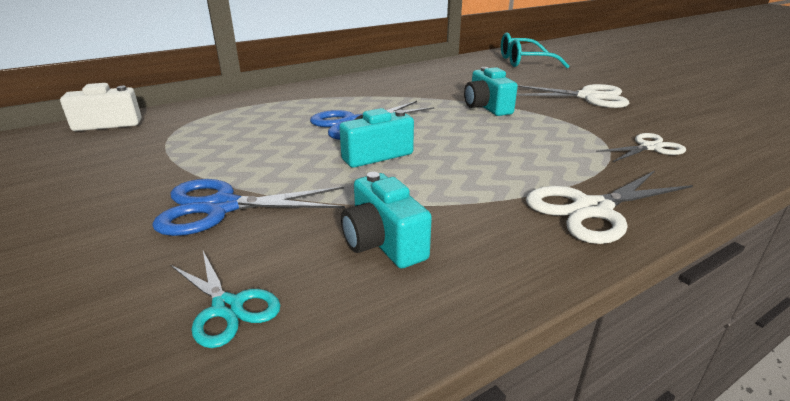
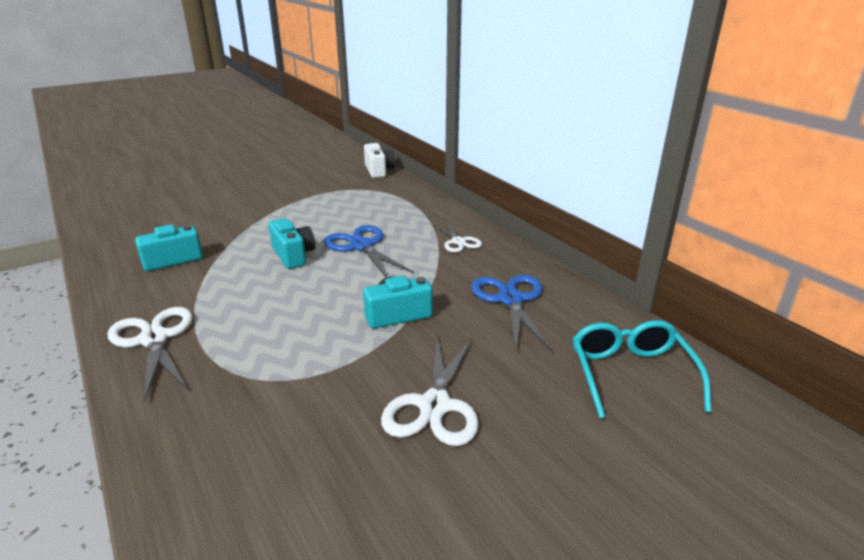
camera: 90 degrees right, 0 degrees up
(221, 207) = (241, 216): blue scissors -> blue scissors (511, 300)
(227, 307) = (150, 228): turquoise scissors -> none
(649, 148) = (246, 410): white scissors -> white scissors (458, 242)

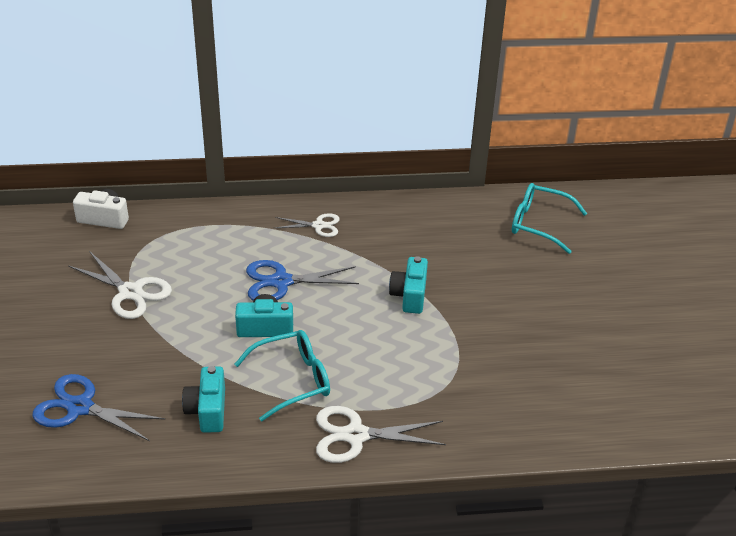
camera: 65 degrees left, 10 degrees up
(227, 286) = (293, 380): none -> turquoise glasses
(434, 405) = (522, 312): white scissors -> white scissors (130, 292)
(511, 300) = (428, 235): blue scissors -> blue scissors (80, 407)

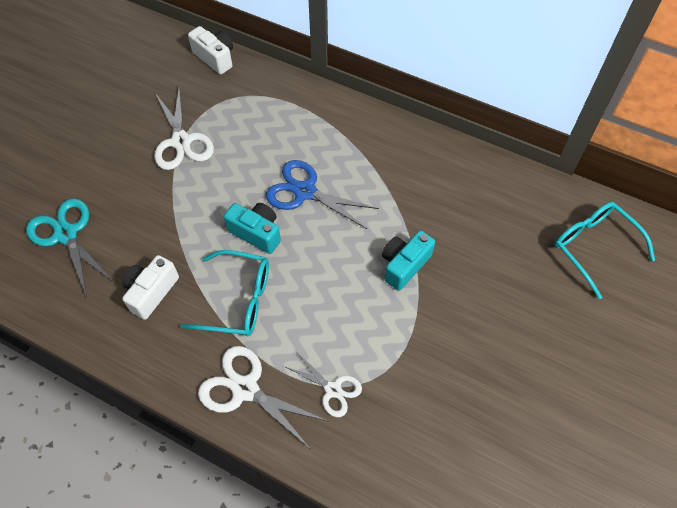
camera: 35 degrees right, 20 degrees up
(80, 407) = (66, 234): blue scissors -> turquoise scissors
(207, 410) = (151, 292): turquoise camera -> white camera
(318, 226) = (380, 147): white scissors -> white scissors (332, 390)

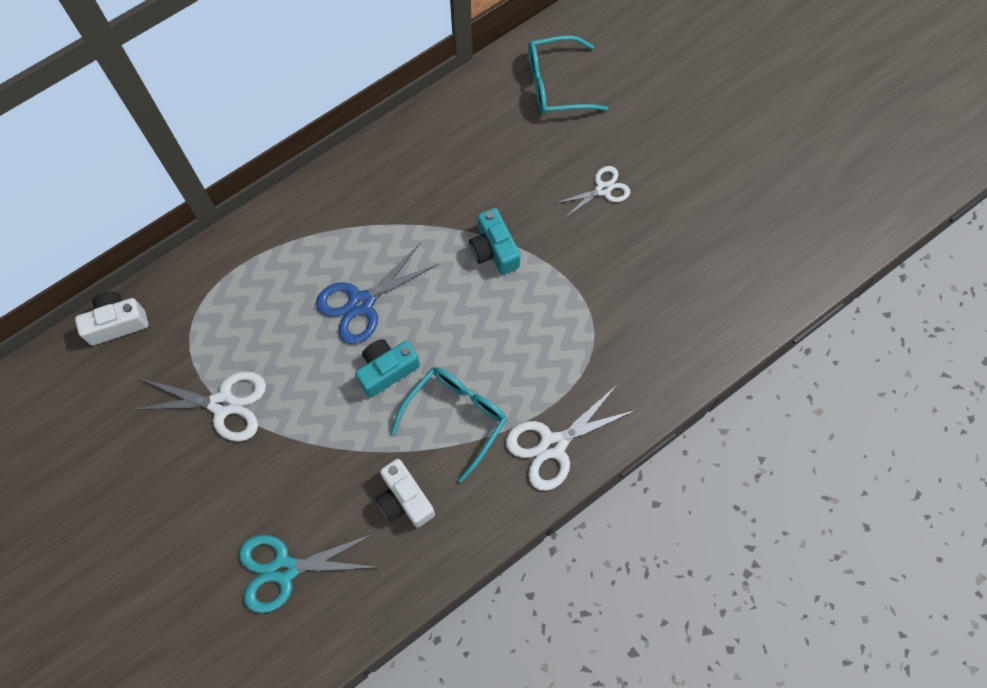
camera: 65 degrees left, 10 degrees up
(332, 390) = (588, 369): white scissors -> white scissors (603, 189)

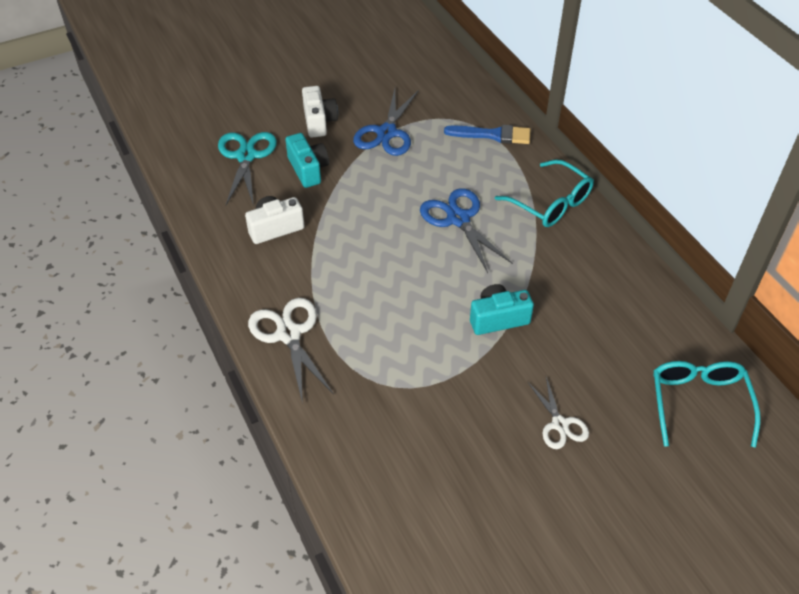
camera: 100 degrees right, 20 degrees down
(117, 323) = (467, 83): white camera -> white camera (319, 121)
(216, 282) = (493, 135): none -> blue brush
(223, 404) = (386, 133): white scissors -> blue scissors
(387, 370) = (391, 229): turquoise camera -> turquoise camera (308, 169)
(456, 417) = (336, 269): turquoise glasses -> turquoise glasses (551, 203)

